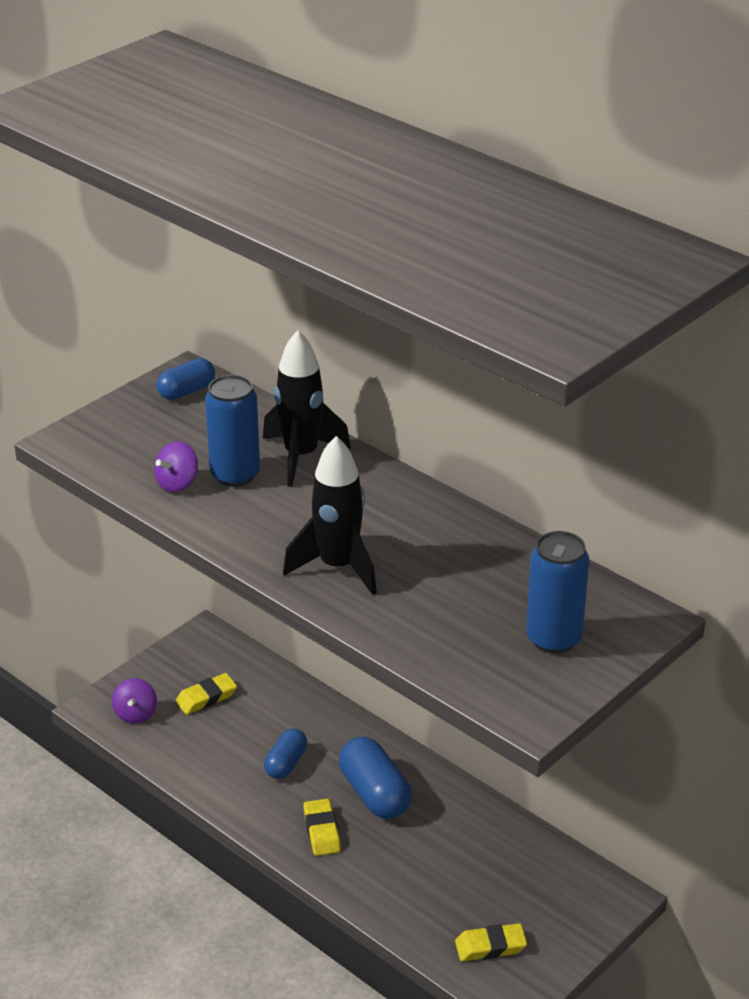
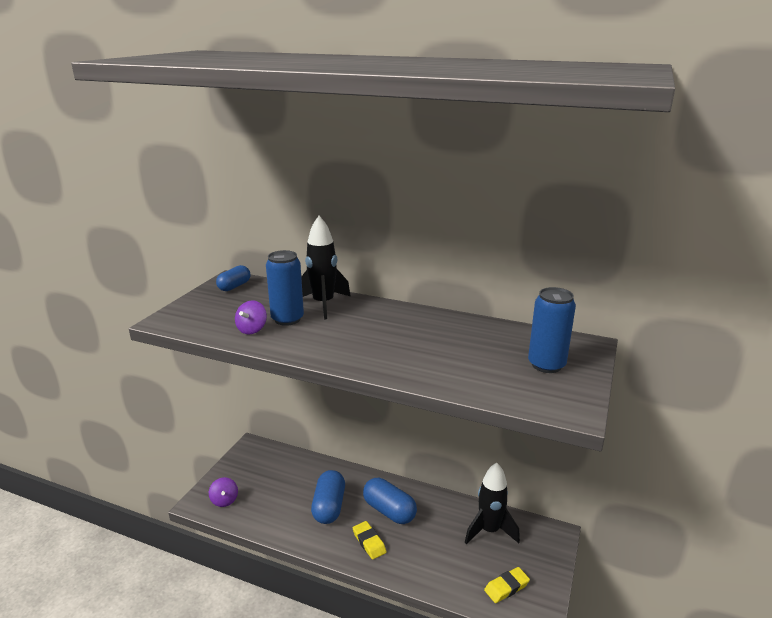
camera: 20 degrees left, 10 degrees down
(206, 697) = (265, 480): yellow eraser -> none
(286, 764) = (329, 507): blue capsule -> blue capsule, size x1.60
(338, 567) = (384, 353): black rocket -> black rocket (489, 530)

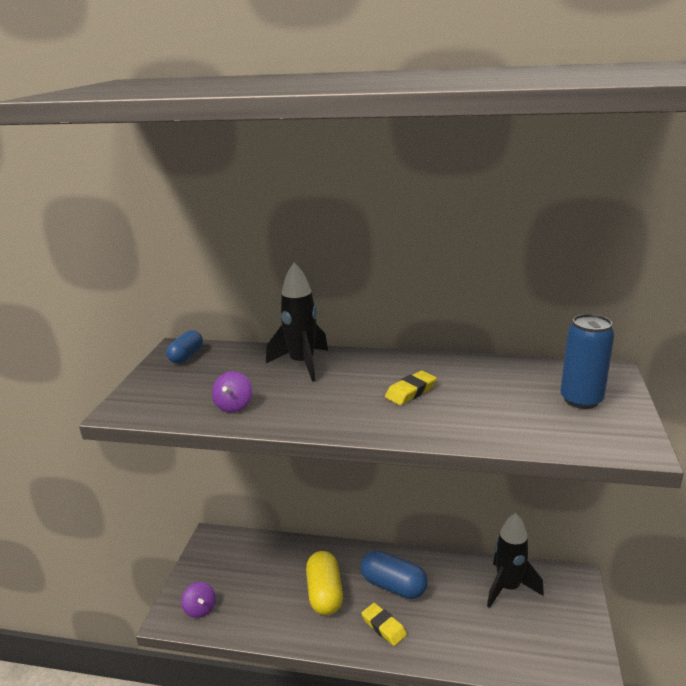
camera: 10 degrees left, 0 degrees up
(287, 319) = (269, 387): blue can -> none
(329, 507) = (324, 594): blue capsule -> yellow capsule
(506, 587) = (548, 648): yellow eraser -> yellow eraser (411, 392)

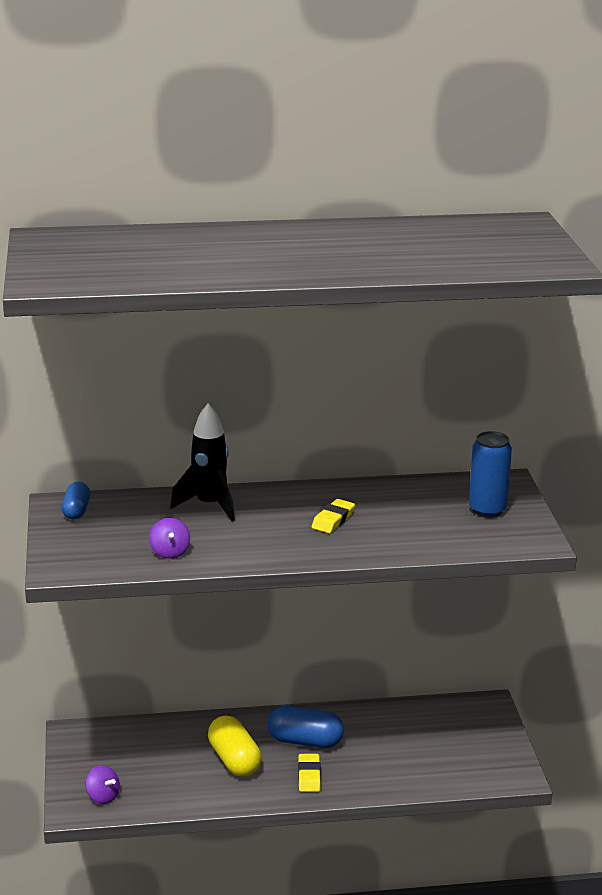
camera: 20 degrees left, 0 degrees up
(383, 627) = (309, 776): yellow eraser -> yellow eraser turned 60 degrees clockwise
(508, 588) = (423, 723): black rocket -> none

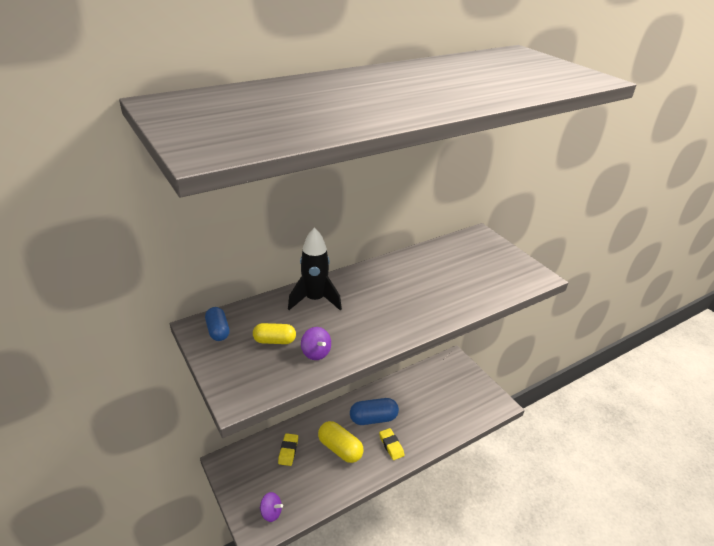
camera: 25 degrees left, 10 degrees up
(132, 532) = (274, 341): none -> yellow capsule
(333, 520) = (406, 291): yellow eraser -> yellow eraser (288, 451)
(487, 510) = (489, 259): blue can -> none

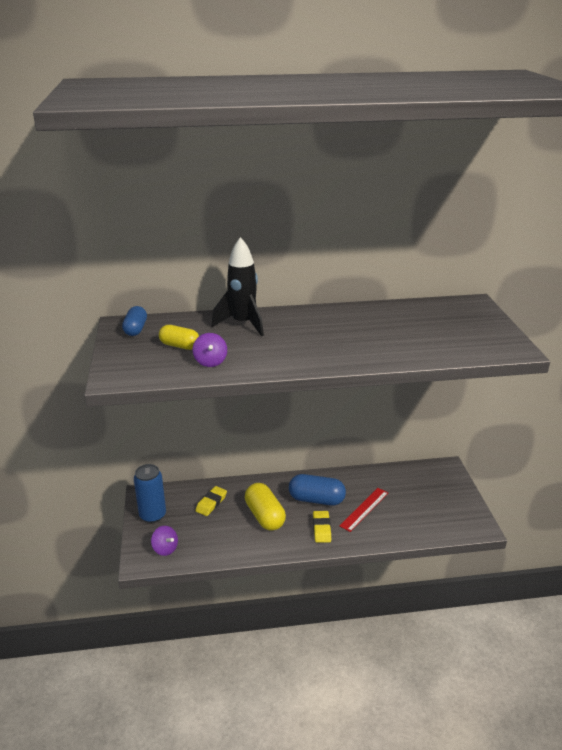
camera: 25 degrees right, 5 degrees down
(241, 481) = (152, 515): none -> blue can
(414, 415) = (364, 509): none -> red ruler

